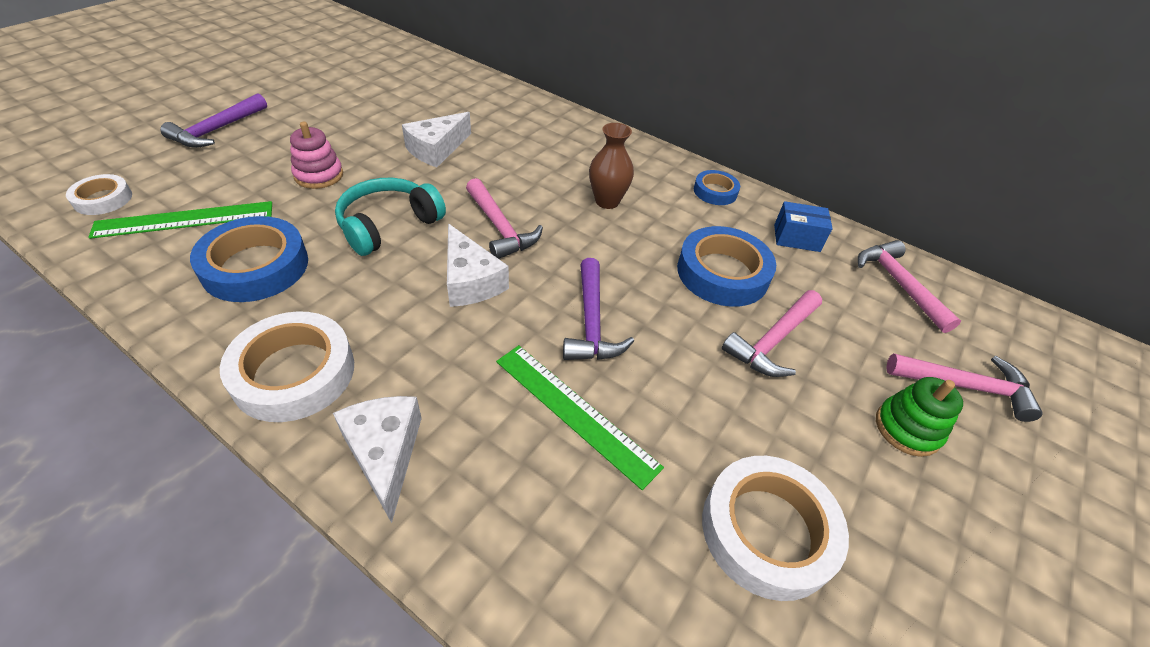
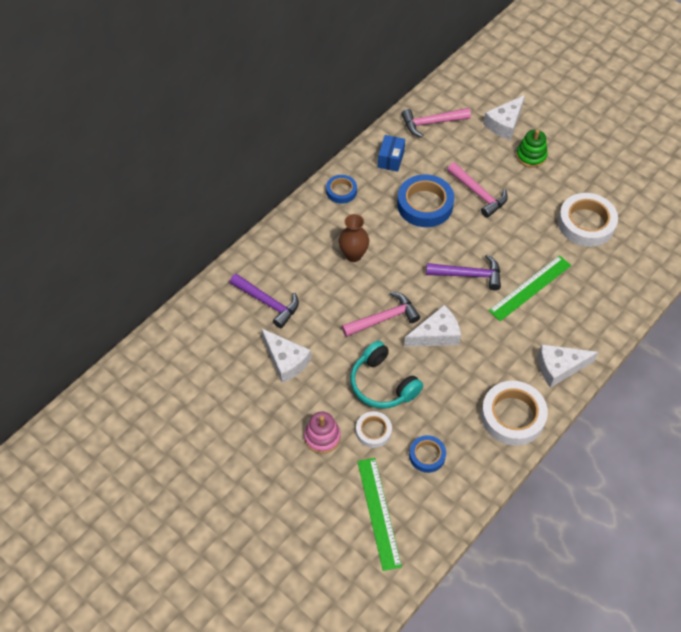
camera: 80 degrees left, 10 degrees up
(103, 199) = (354, 577): white tape -> white tape (373, 431)
(217, 130) = (253, 526): purple hammer -> purple hammer (267, 302)
(255, 266) = (427, 455): blue tape -> blue tape, size x0.56
(965, 386) = (504, 124): pink hammer -> white cheese

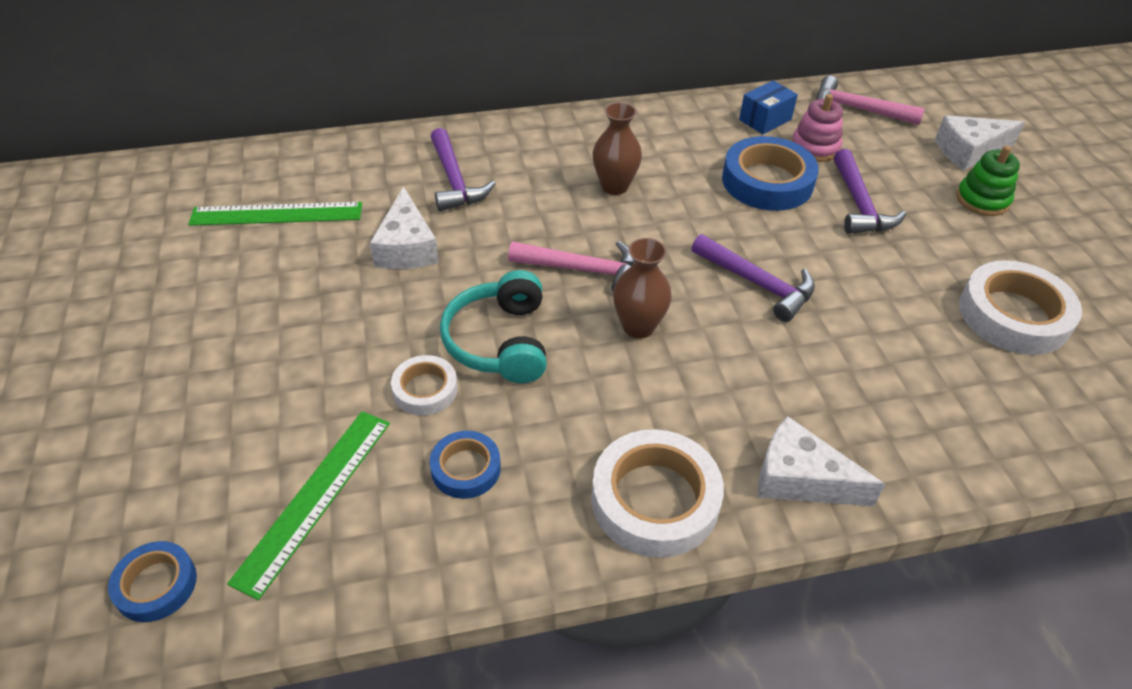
camera: 35 degrees right, 10 degrees down
(322, 437) = (351, 355): pink stacking toy -> pink stacking toy (815, 148)
(341, 191) = (666, 121): blue tape -> blue tape (156, 585)
(436, 335) = (638, 327): white cheese -> brown vase
(478, 194) = (859, 204): pink hammer -> purple hammer
(530, 288) = (844, 347): green ruler -> green ruler (277, 214)

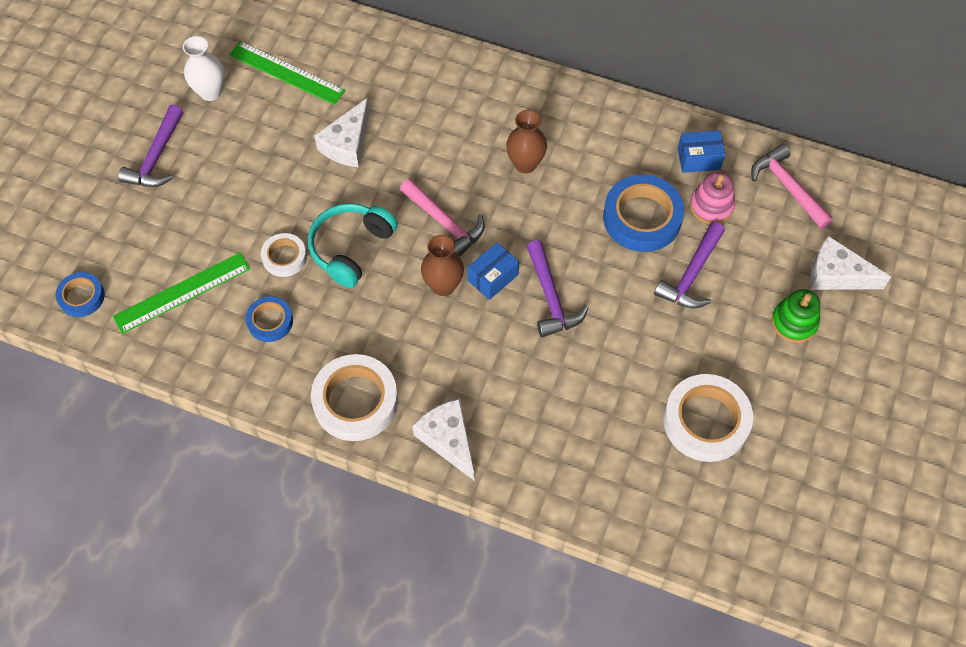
camera: 35 degrees right, 15 degrees up
(190, 268) = (210, 92): none -> white vase
(454, 180) = (419, 101): purple hammer -> purple hammer (157, 157)
(682, 294) = (493, 278): none -> blue box

